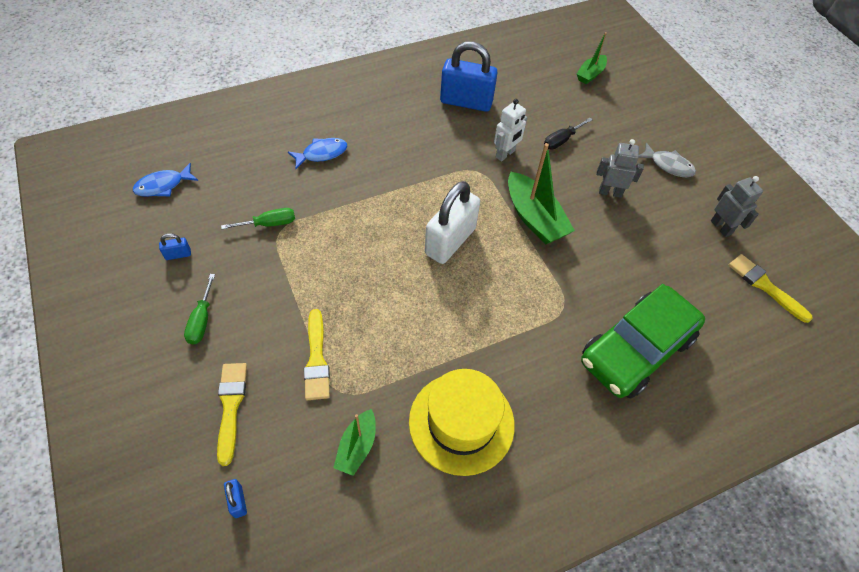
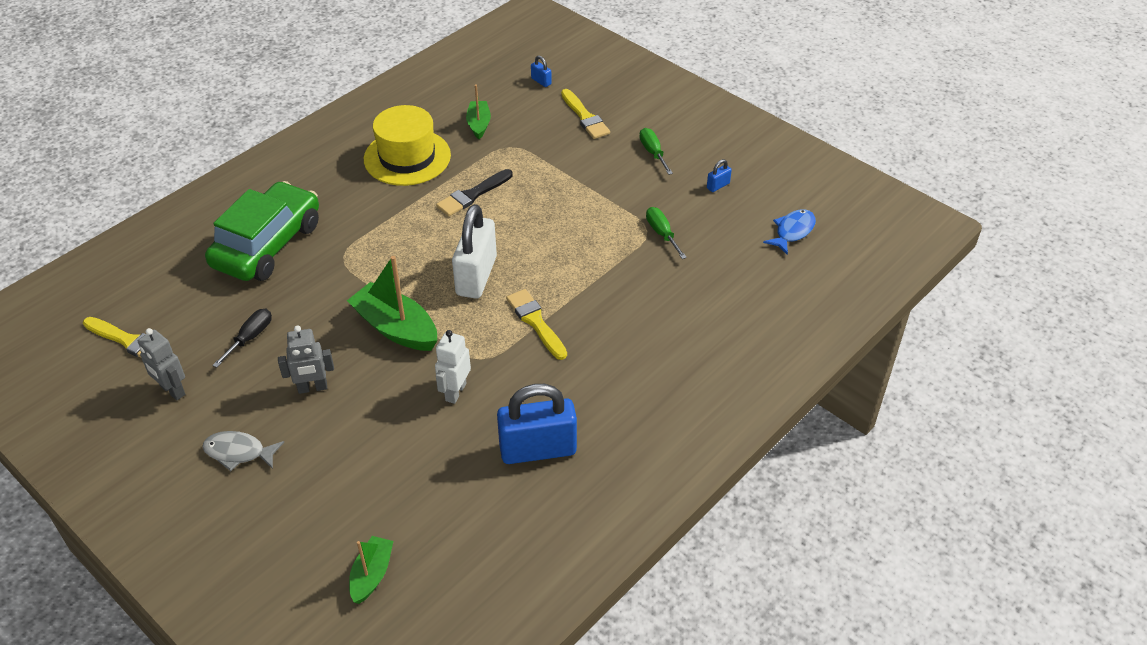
camera: 160 degrees right, 10 degrees down
(269, 224) = (662, 233): green screwdriver -> green screwdriver turned 105 degrees clockwise
(316, 359) = (542, 158): yellow brush -> yellow brush (536, 322)
(321, 154) = (667, 316): blue fish -> none
(413, 336) = (472, 195): none -> black brush
(561, 140) = (389, 438): black screwdriver -> black screwdriver (250, 337)

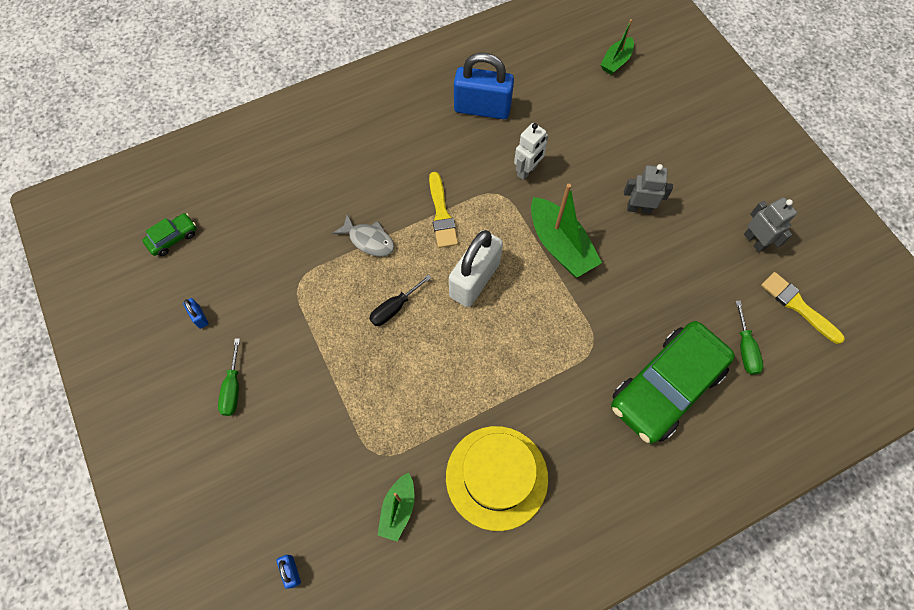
camera: 160 degrees left, 20 degrees up
(239, 452) = (700, 170): grey fish -> grey fish (369, 240)
(250, 337) = (688, 275): black screwdriver -> black screwdriver (394, 308)
(472, 195) = (444, 389): black brush -> none
(585, 117) = (273, 477): yellow brush -> none
(662, 233) = (287, 274): green screwdriver -> green screwdriver (745, 348)
(718, 186) = (199, 317): blue padlock -> blue padlock turned 75 degrees clockwise
(792, 231) = (173, 238): blue fish -> green car

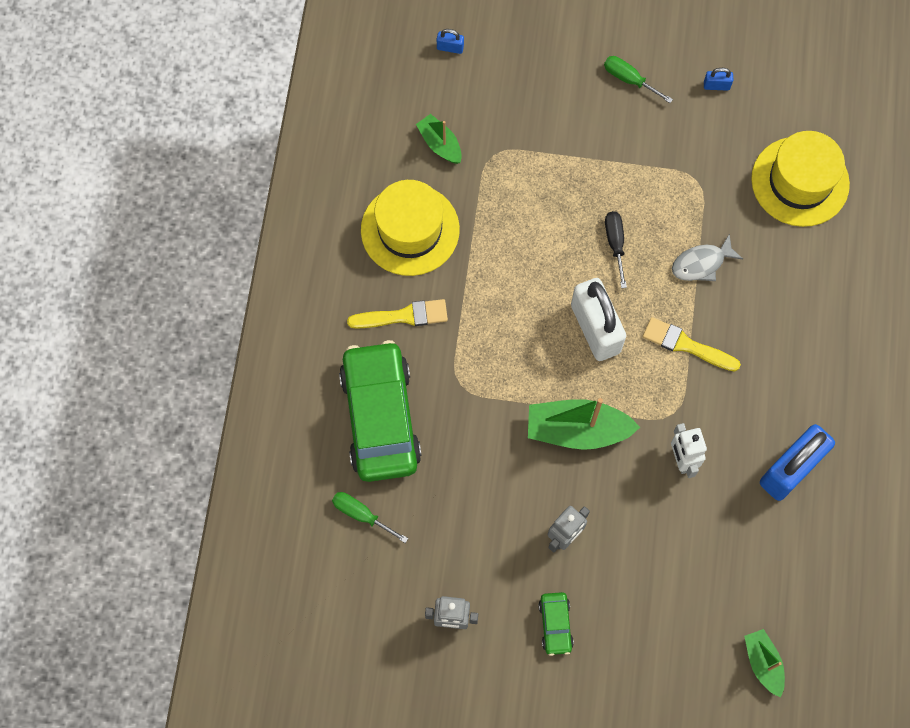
camera: 125 degrees right, 5 degrees up
(173, 238) = (817, 102): green car -> green car (555, 625)
(254, 213) = (800, 181): none -> yellow hat
(798, 306) = (362, 600): yellow brush -> yellow brush (403, 316)

